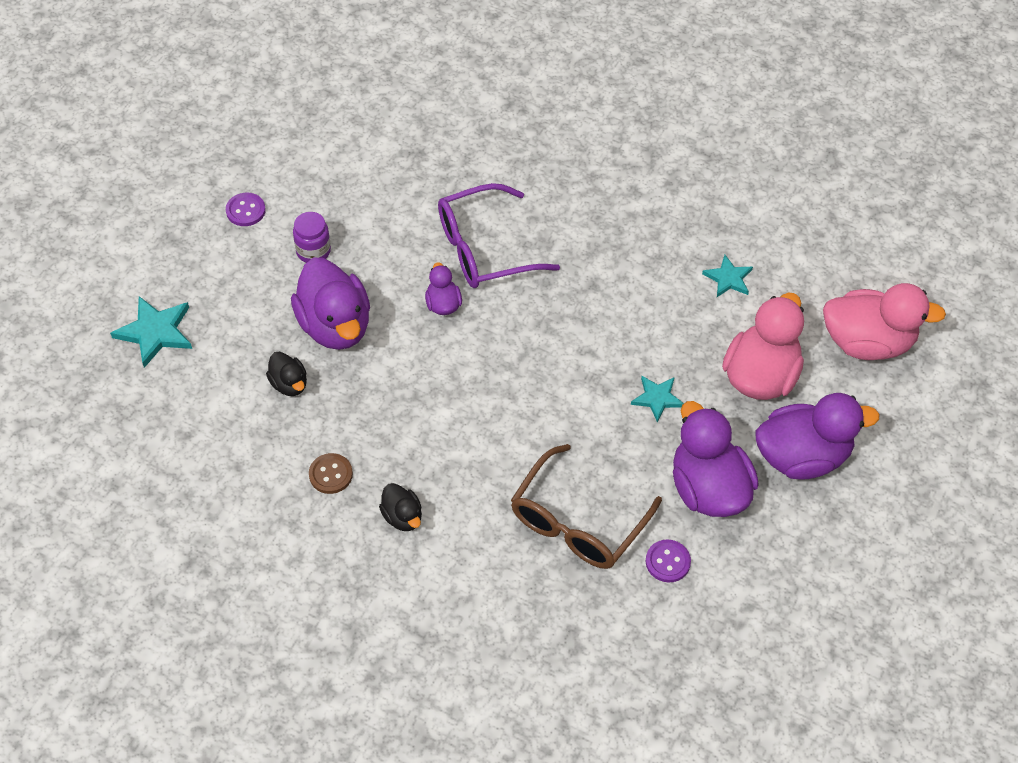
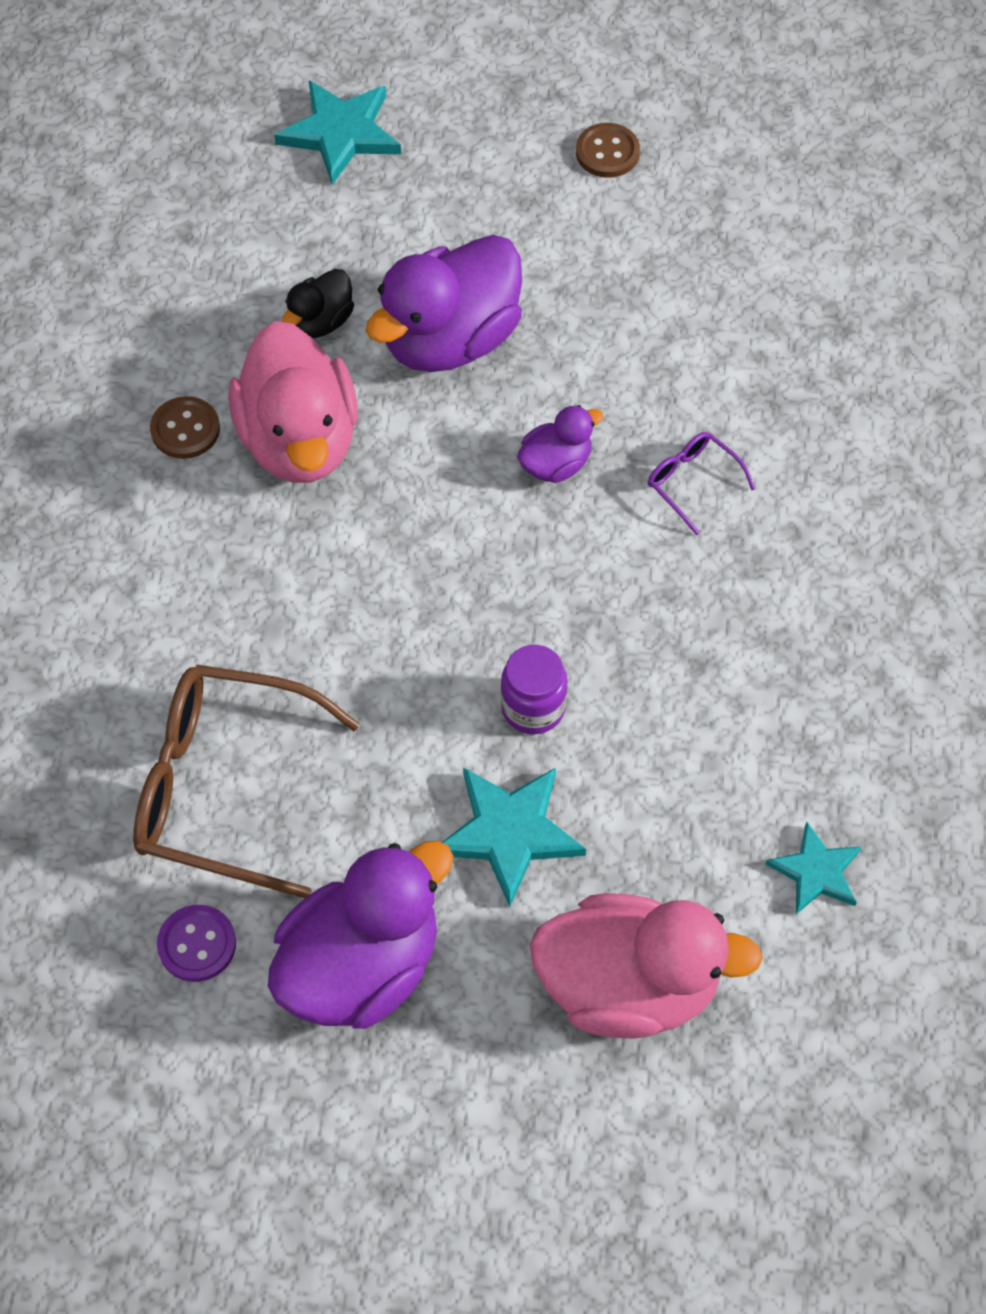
camera: 70 degrees right, 5 degrees up
(245, 210) = (607, 152): purple button -> brown button
(313, 251) = (574, 262): purple jar -> purple jar (533, 707)
(402, 517) = (146, 546): black duck -> none
(484, 249) = (692, 482): purple glasses -> purple glasses, size x0.45
(657, 398) = (509, 832): turquoise star -> turquoise star, size x1.57
(802, 456) = (486, 1103): purple duck -> none
(867, 342) = (787, 1154): pink duck -> pink duck (299, 440)

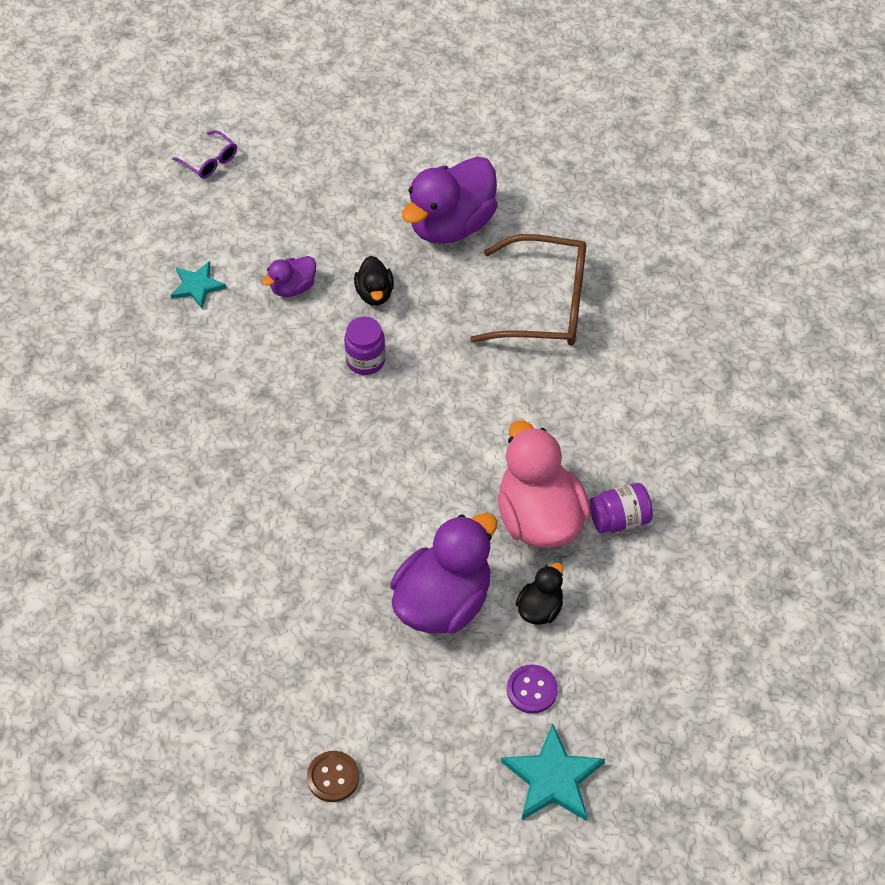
camera: 175 degrees right, 5 degrees down
(185, 429) = (619, 519): brown button -> purple jar
(197, 944) = (543, 228): purple button -> purple button (532, 690)
(509, 832) = (374, 293): turquoise star -> black duck
(556, 464) = (360, 514): purple duck -> purple duck (292, 287)
(628, 986) = (304, 226): pink duck -> none
(692, 482) = (266, 508): purple glasses -> purple glasses (210, 161)

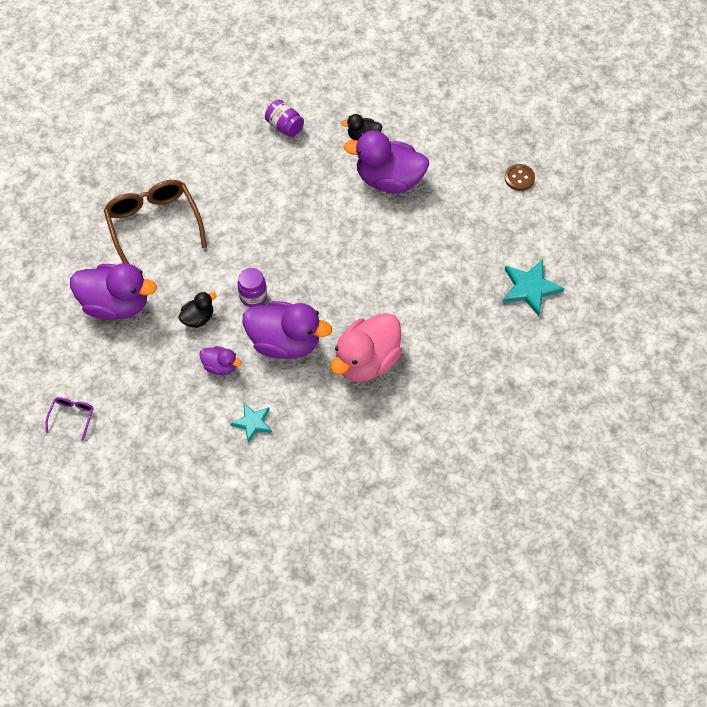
camera: 120 degrees left, 5 degrees up
(210, 161) = (139, 480): purple glasses -> purple glasses (72, 416)
(277, 363) = (285, 342): none -> purple duck
(532, 690) = (412, 120): purple button -> none
(539, 518) = (307, 161): pink duck -> pink duck (367, 361)
(553, 778) = (452, 91): turquoise star -> turquoise star (530, 288)

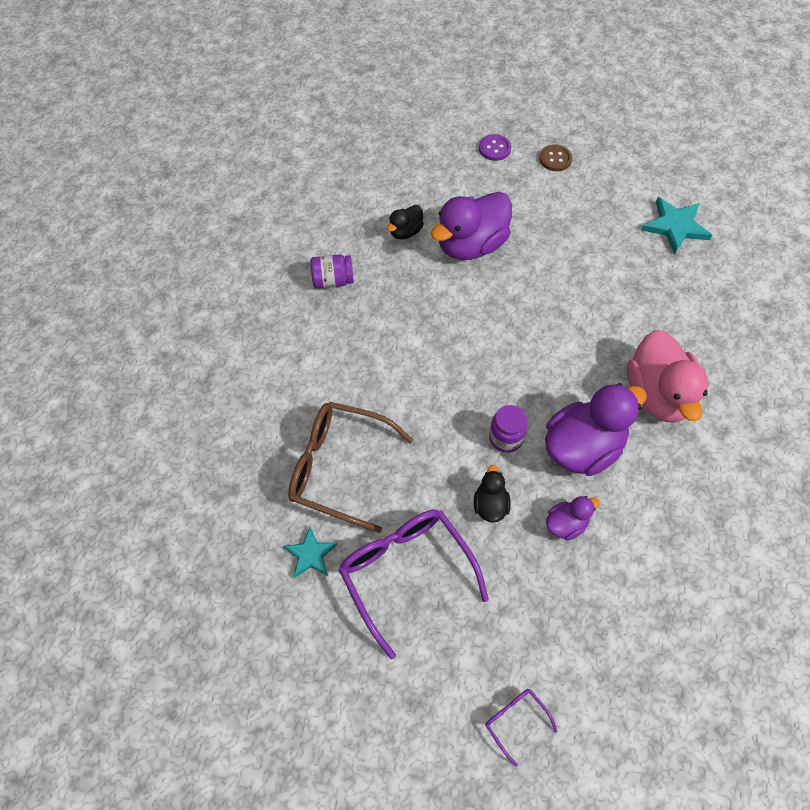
camera: 50 degrees left, 0 degrees up
(116, 304) = (406, 572): purple duck -> purple glasses
(252, 423) = (657, 540): turquoise star -> turquoise star (310, 554)
(491, 137) = (494, 148): none -> purple button

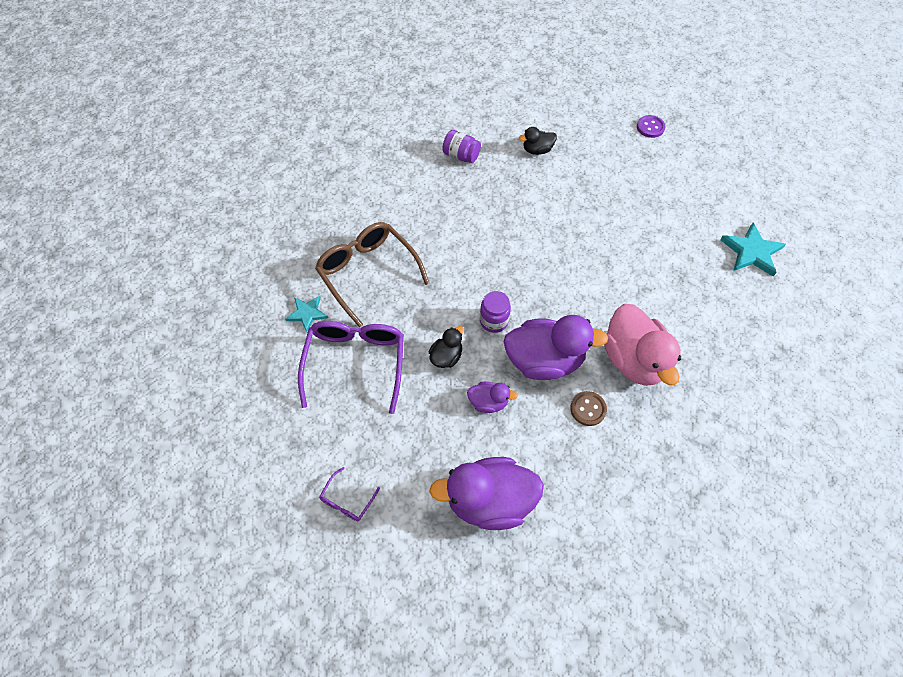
camera: 35 degrees right, 0 degrees up
(471, 245) = (577, 182): purple duck -> purple duck (489, 500)
(515, 721) = (347, 500): purple glasses -> purple glasses turned 150 degrees counterclockwise
(555, 159) = (692, 157): brown button -> brown button (588, 409)
(658, 395) = (633, 359): pink duck -> pink duck turned 45 degrees counterclockwise

